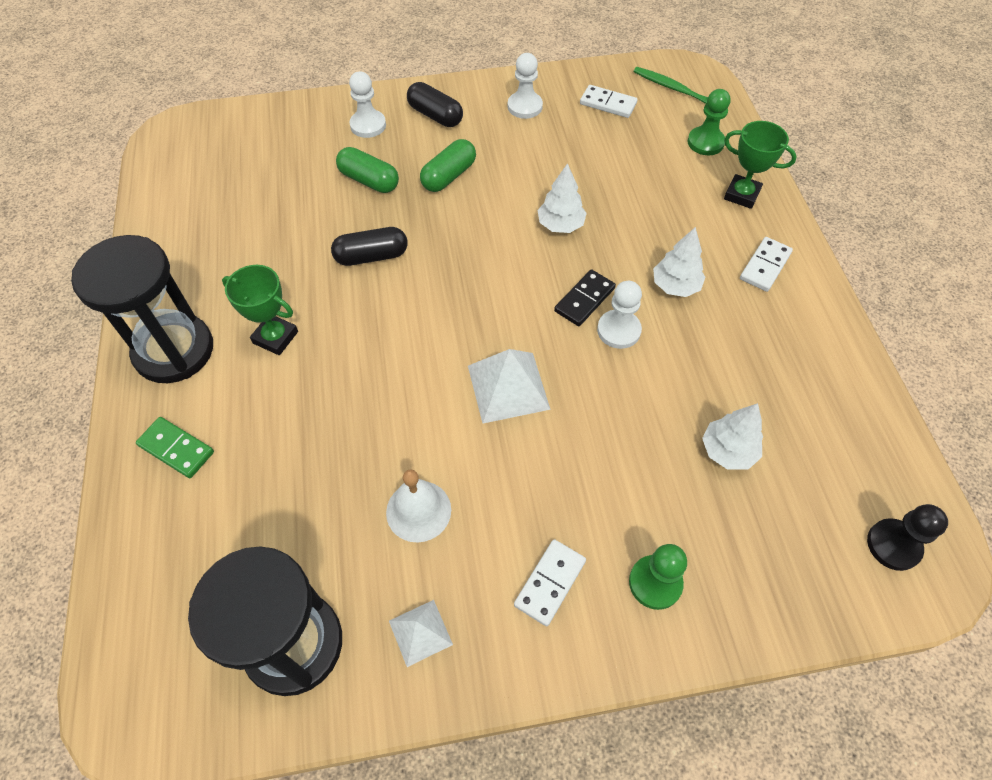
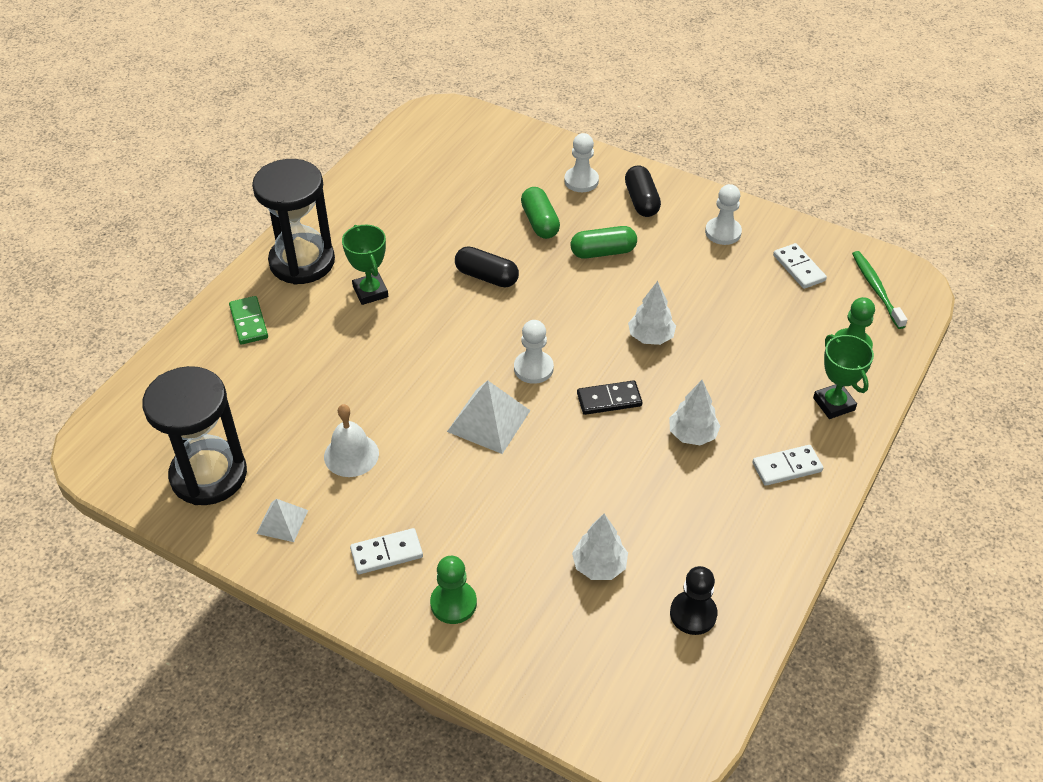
camera: 40 degrees right, 10 degrees down
(618, 330) = (611, 436): white pawn -> white pawn (533, 368)
(893, 545) = (651, 710): black pawn -> black pawn (693, 614)

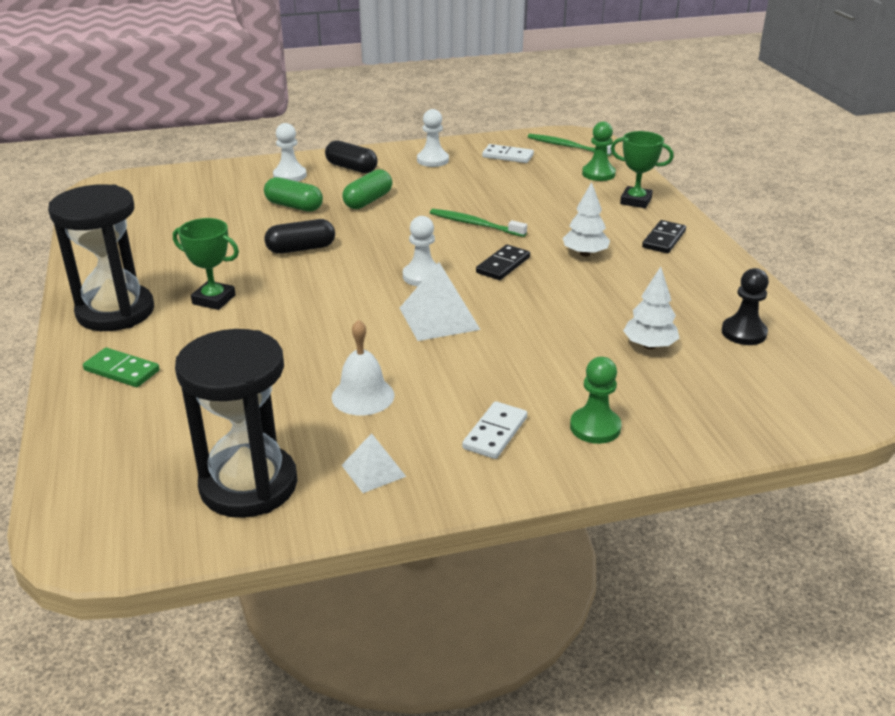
camera: 45 degrees left, 15 degrees down
(650, 337) = (474, 224): white tree -> green toothbrush
(787, 467) = (663, 239): white domino -> black domino

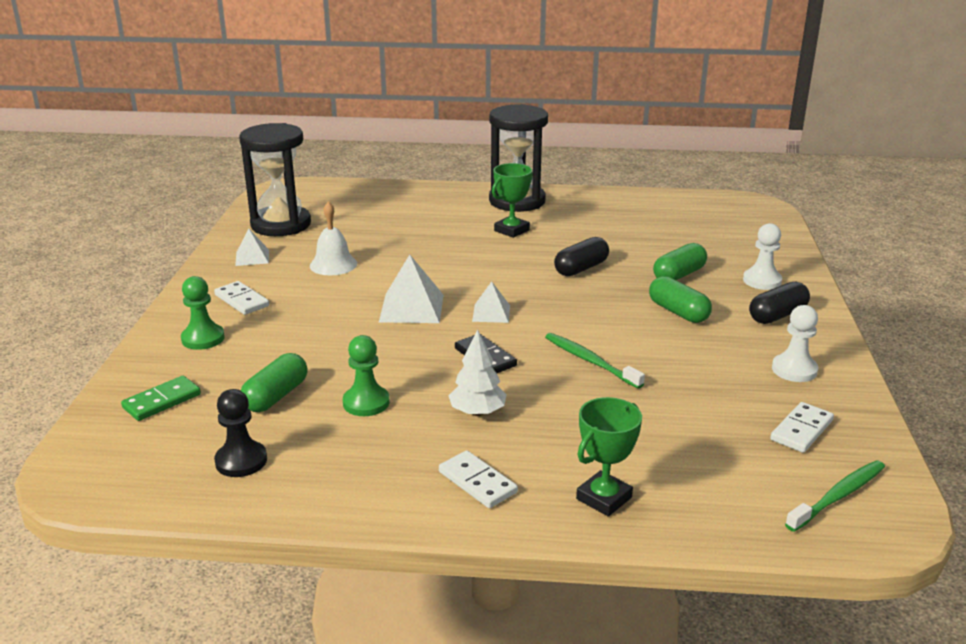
camera: 110 degrees right, 5 degrees down
(122, 370) = (436, 200): green domino -> green domino (162, 401)
(301, 249) = (581, 268): black capsule -> black capsule turned 45 degrees clockwise
(422, 276) = (491, 313): white pawn -> white pyramid
(474, 224) = (590, 361): green toothbrush -> green toothbrush turned 90 degrees counterclockwise
(598, 174) = (714, 494): green pawn -> green pawn (366, 403)
(649, 346) = (276, 396): white tree -> green capsule
(663, 239) = (477, 482): black domino -> white domino

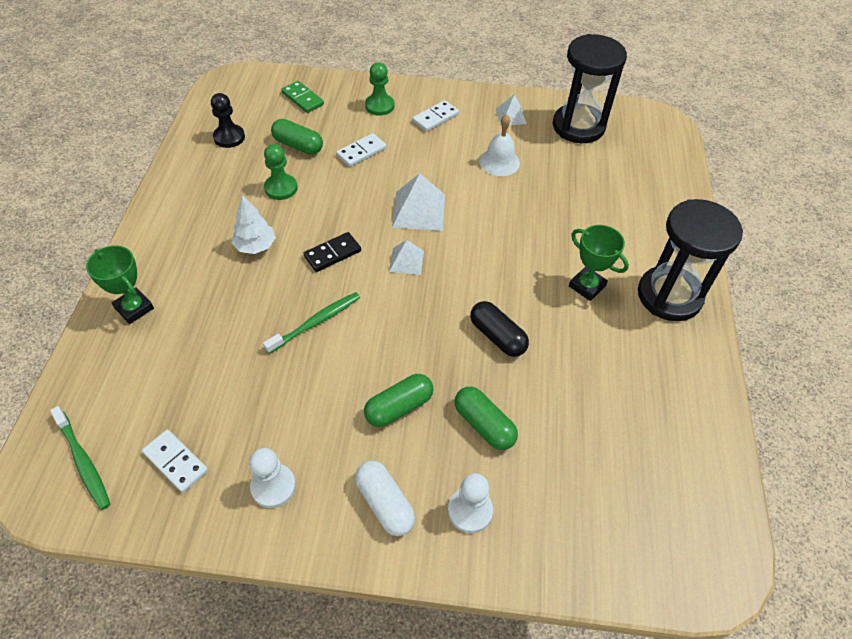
camera: 90 degrees right, 25 degrees up
(477, 482) = (174, 243): white domino -> white domino (361, 152)
(777, 315) = (385, 503): black capsule -> white capsule

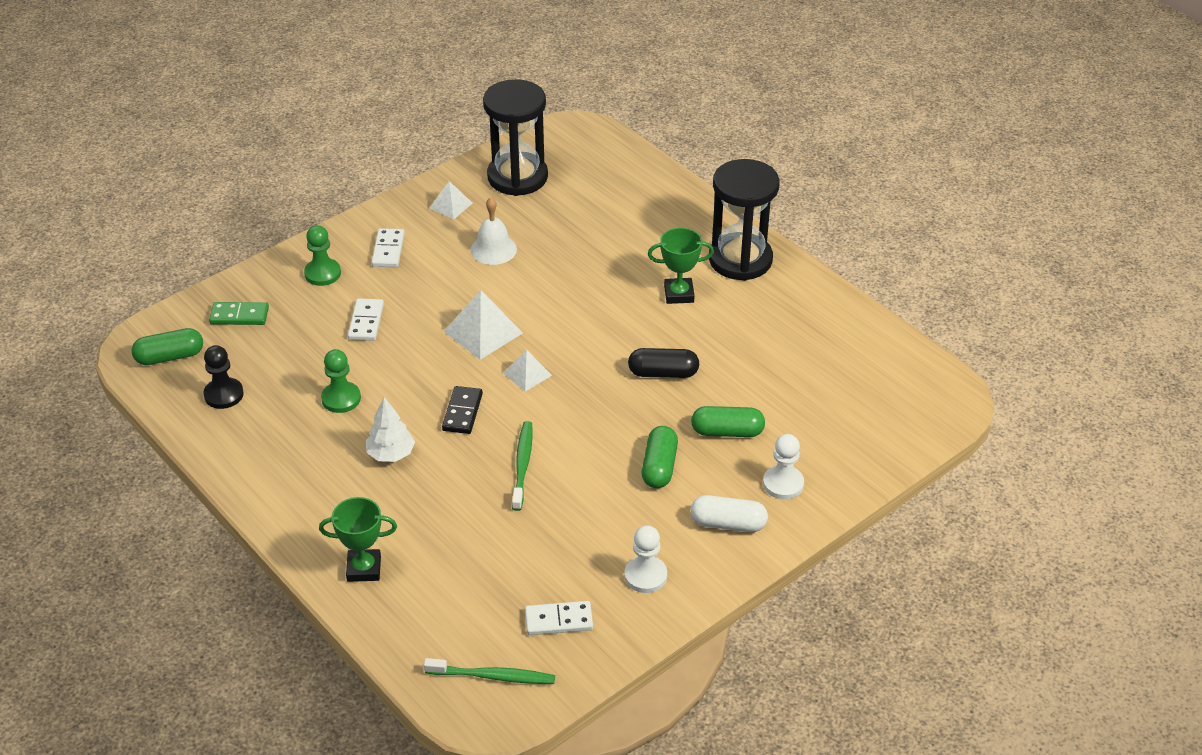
camera: 45 degrees left, 10 degrees down
(298, 146) = (301, 356): green capsule -> green capsule (170, 357)

